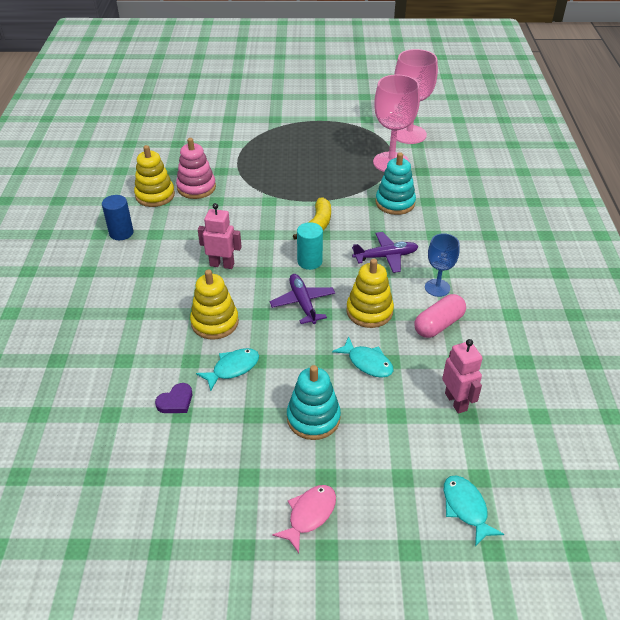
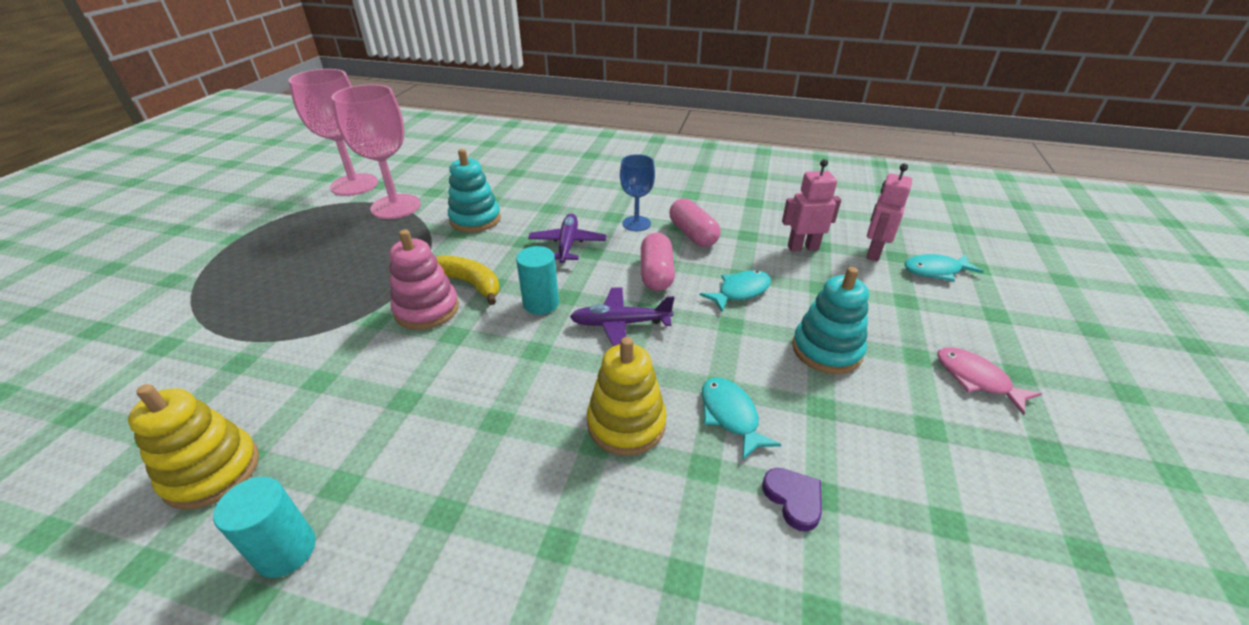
camera: 75 degrees left, 5 degrees down
(121, 233) = (286, 551): blue cylinder -> turquoise cylinder
(196, 188) = (254, 402): pink stacking toy -> pink stacking toy (427, 309)
(222, 264) = (493, 396): pink robot -> pink robot (873, 253)
(369, 311) = (656, 274): yellow stacking toy -> pink capsule

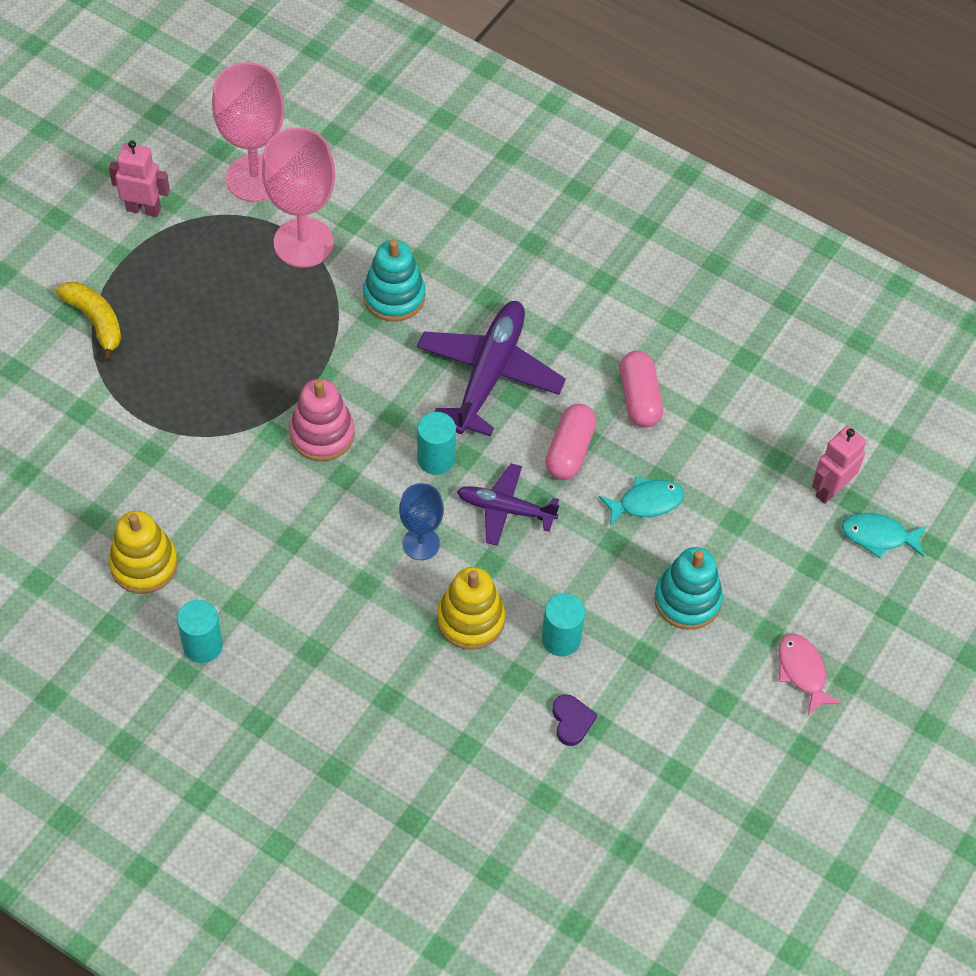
camera: 15 degrees right, 20 degrees up
(470, 284) = (370, 408): yellow banana -> yellow banana (95, 321)
(567, 244) = (489, 374): purple plane -> purple plane, size x1.66
(636, 223) = (581, 359): blue goblet -> blue goblet (421, 543)
(730, 416) = (561, 639): turquoise fish -> turquoise cylinder
(802, 247) = (754, 457): pink robot -> pink robot (143, 209)

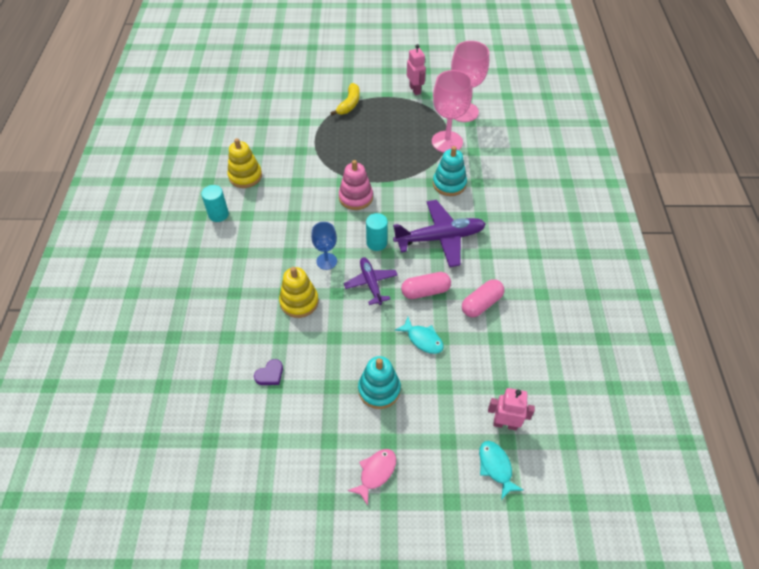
camera: 60 degrees right, 5 degrees down
(561, 639) = (314, 344): turquoise cylinder -> none

